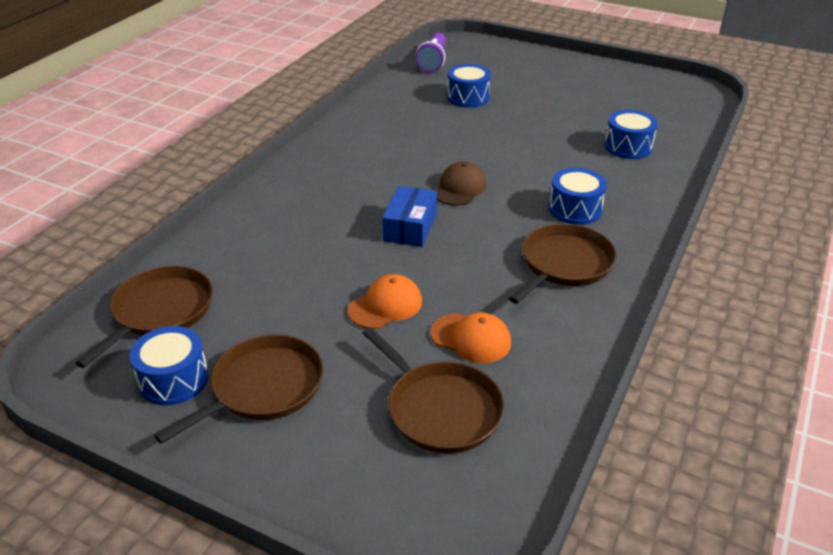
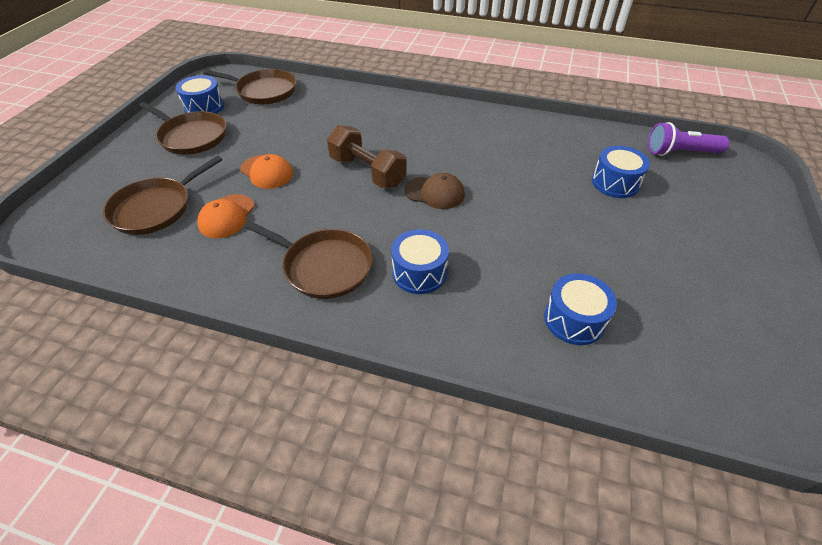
camera: 80 degrees right, 10 degrees up
(410, 227) = (367, 172): blue box -> brown dumbbell

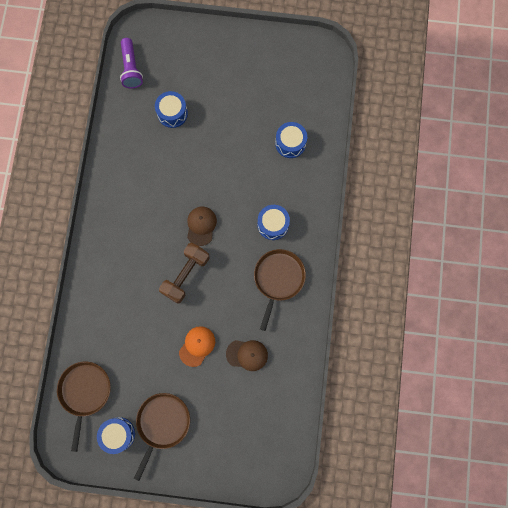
camera: 100 degrees left, 30 degrees up
(156, 208) = (247, 406): brown pan -> none
(227, 216) = (247, 355): orange cap -> brown cap

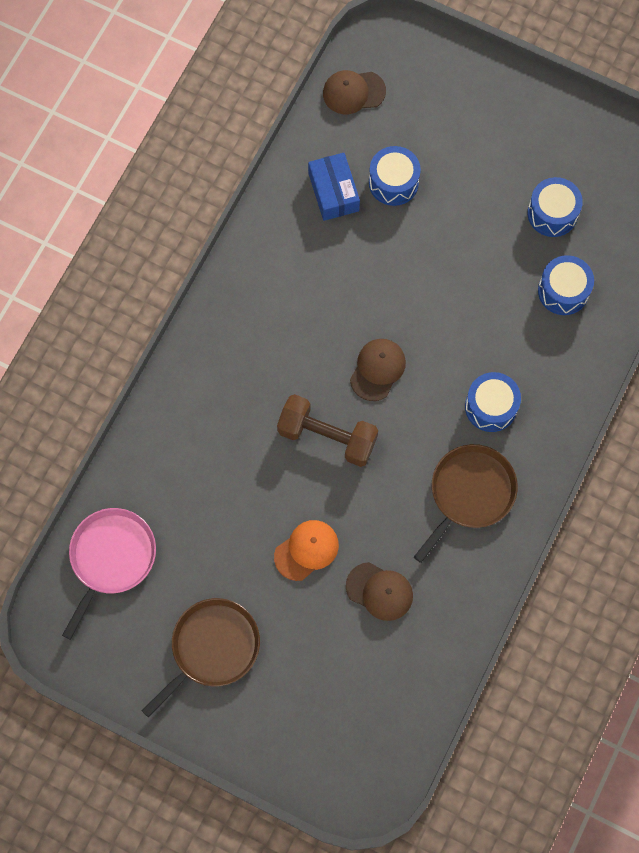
camera: 20 degrees right, 5 degrees down
(85, 392) = (111, 558): brown pan -> pink pan
(118, 434) = (139, 639): blue drum -> blue drum (552, 213)
(131, 68) = (353, 92): purple flashlight -> brown cap
(140, 131) = (333, 192): none -> blue box
(186, 275) = (327, 436): brown dumbbell -> brown dumbbell turned 60 degrees clockwise

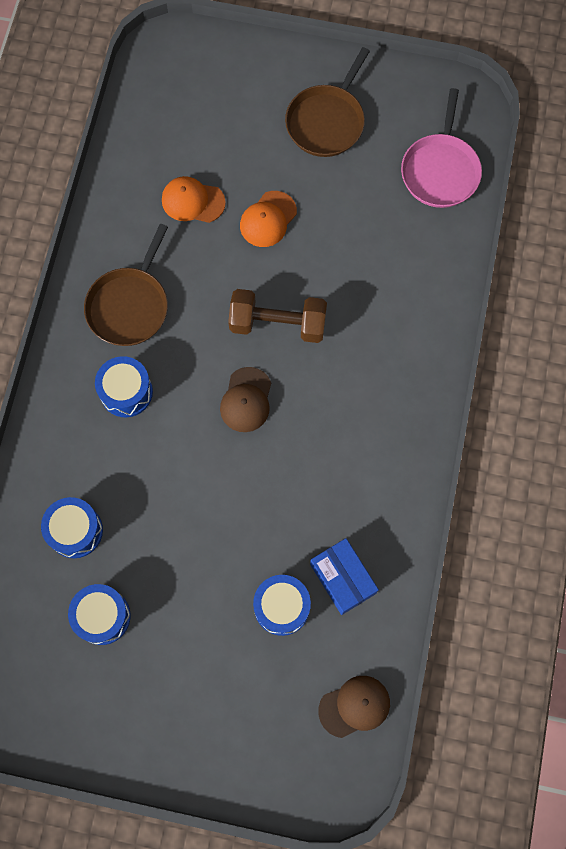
camera: 165 degrees right, 0 degrees up
(379, 591) = (193, 201): brown cap -> orange cap

